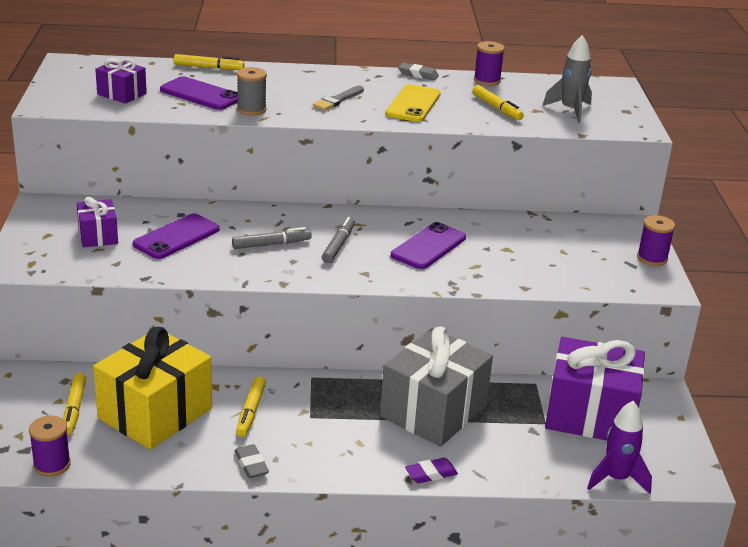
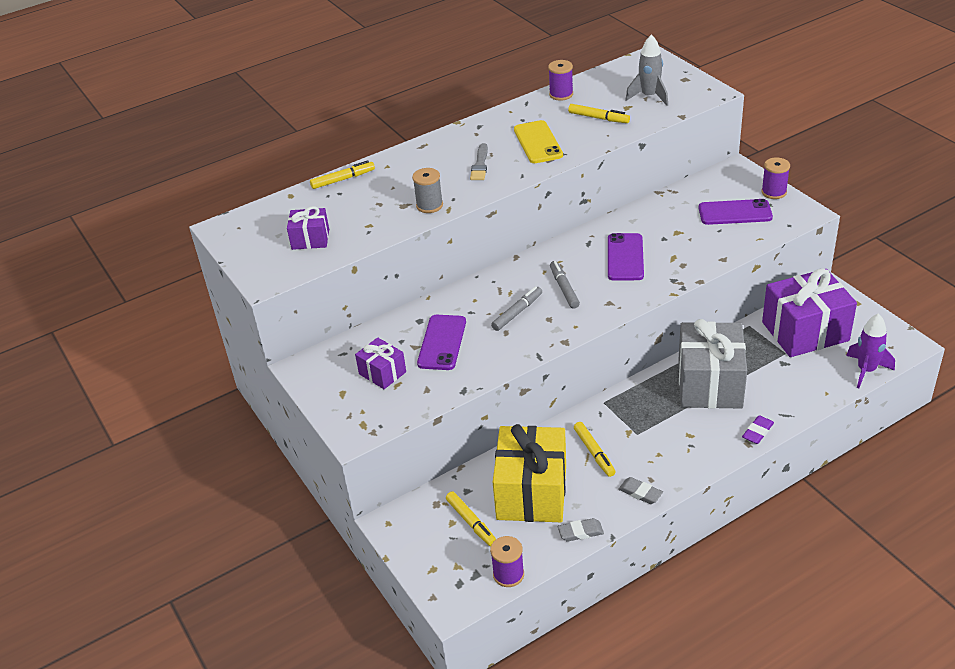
camera: 25 degrees left, 10 degrees up
(200, 94) = (372, 209): purple phone -> purple phone (735, 213)
(418, 74) = (506, 111): grey eraser -> grey eraser (580, 532)

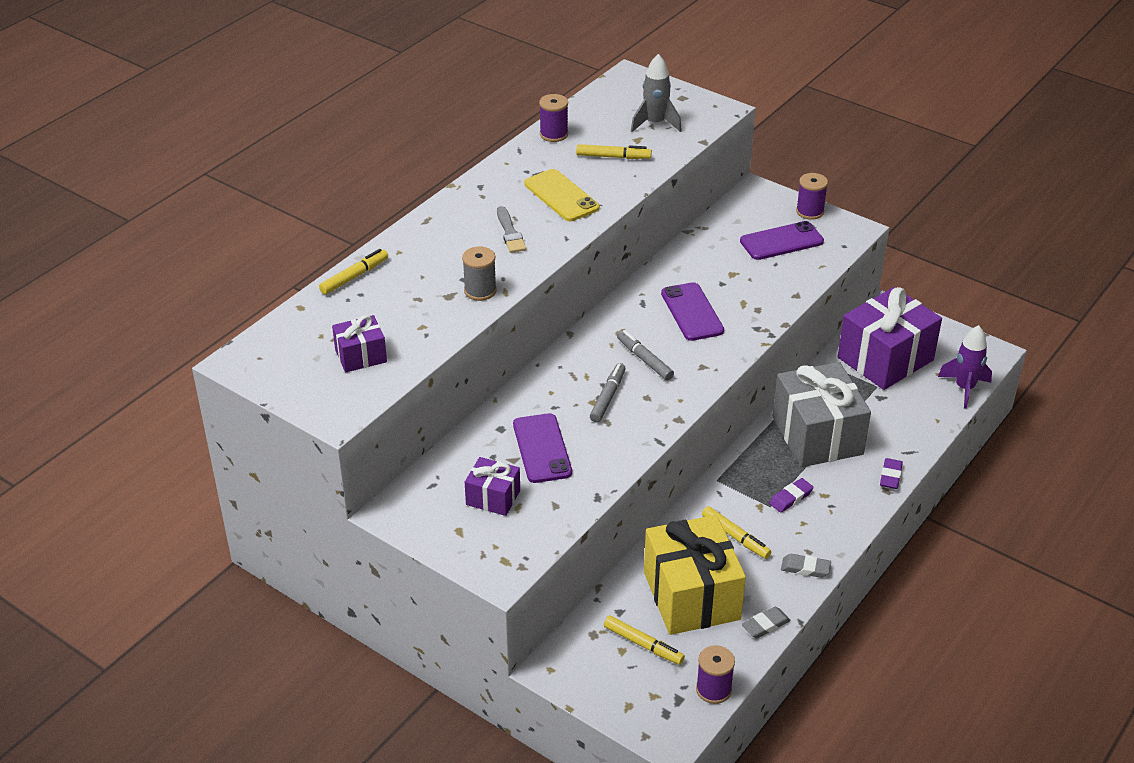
camera: 25 degrees left, 0 degrees up
(659, 431) = (790, 498): none -> purple eraser

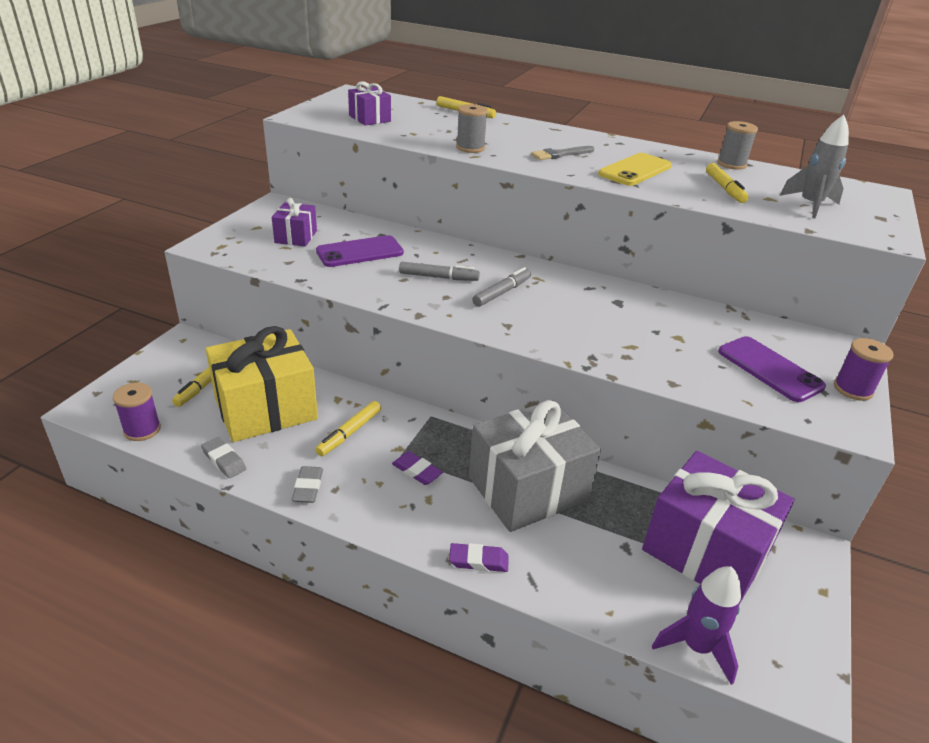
camera: 75 degrees right, 5 degrees down
(554, 134) = (731, 164): purple spool -> grey spool
(692, 312) = (593, 315): purple phone -> none

